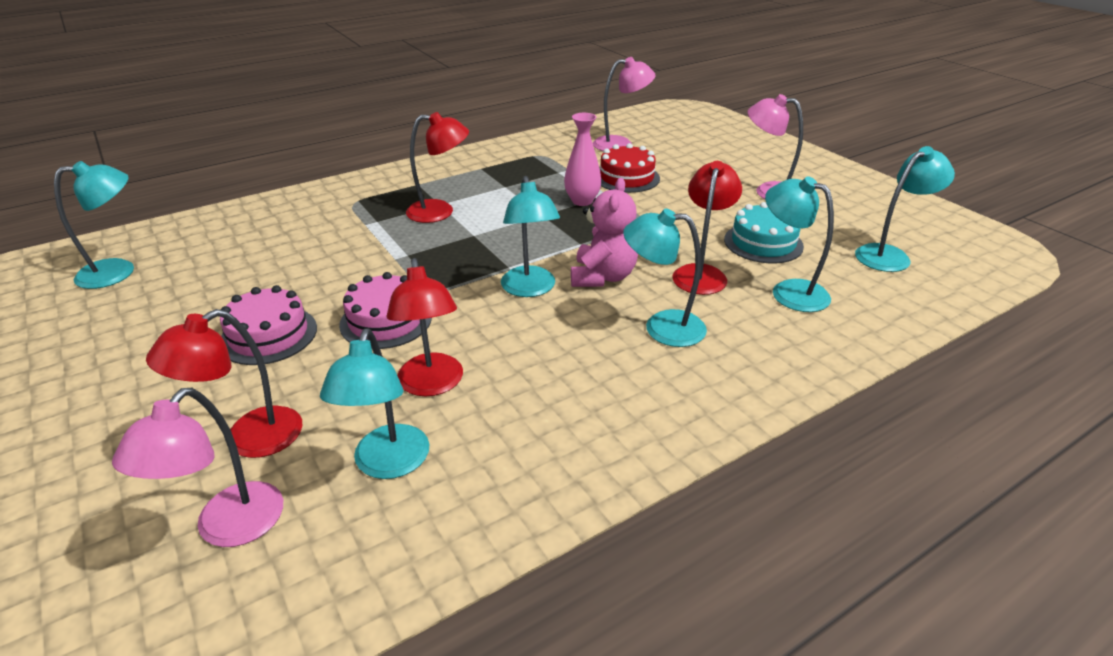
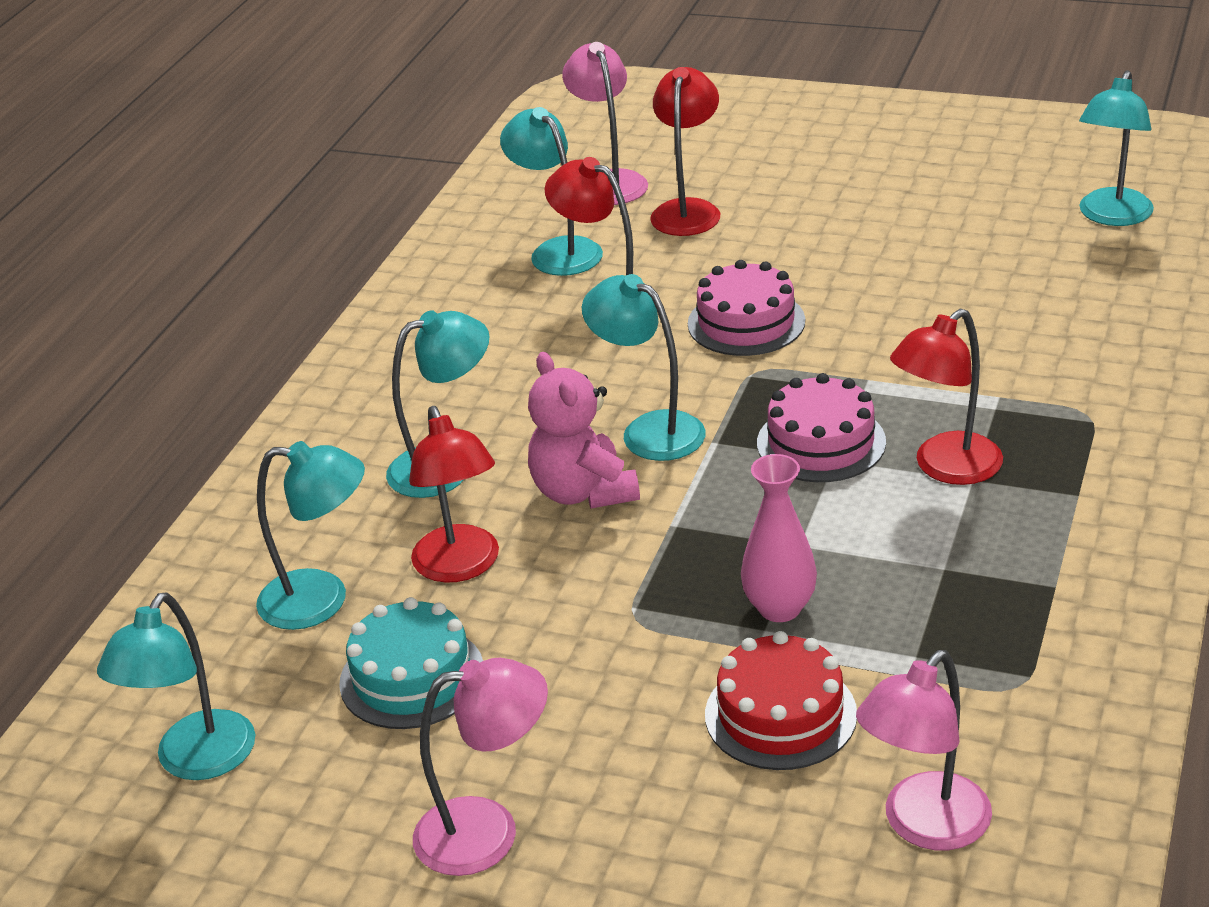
camera: 145 degrees right, 0 degrees up
(269, 335) = (829, 258): pink cake -> pink cake (821, 442)

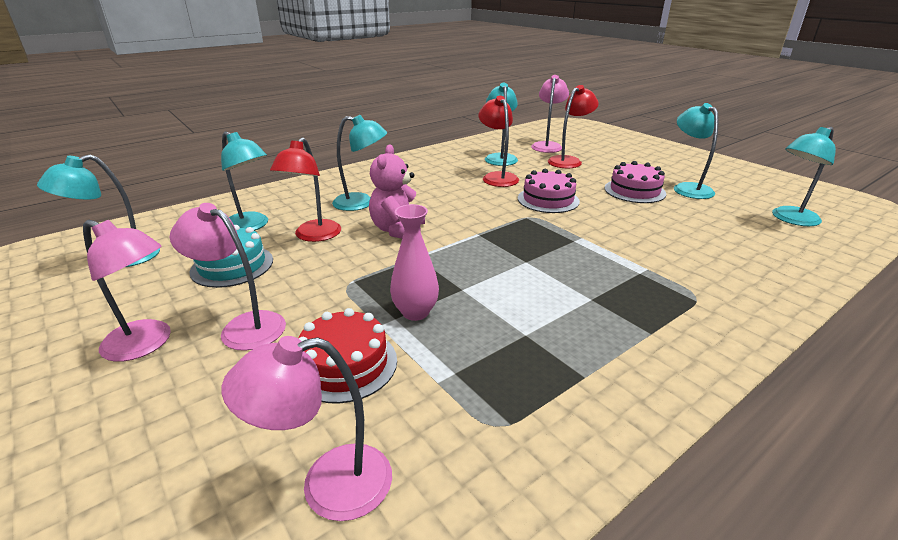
camera: 30 degrees right, 5 degrees down
(581, 743) = (243, 326): none -> pink lamp
(649, 430) = (456, 220): turquoise lamp -> turquoise lamp (687, 188)
(821, 442) = (527, 252): pink cake -> pink cake (634, 191)
(946, 468) = (581, 288): red lamp -> none

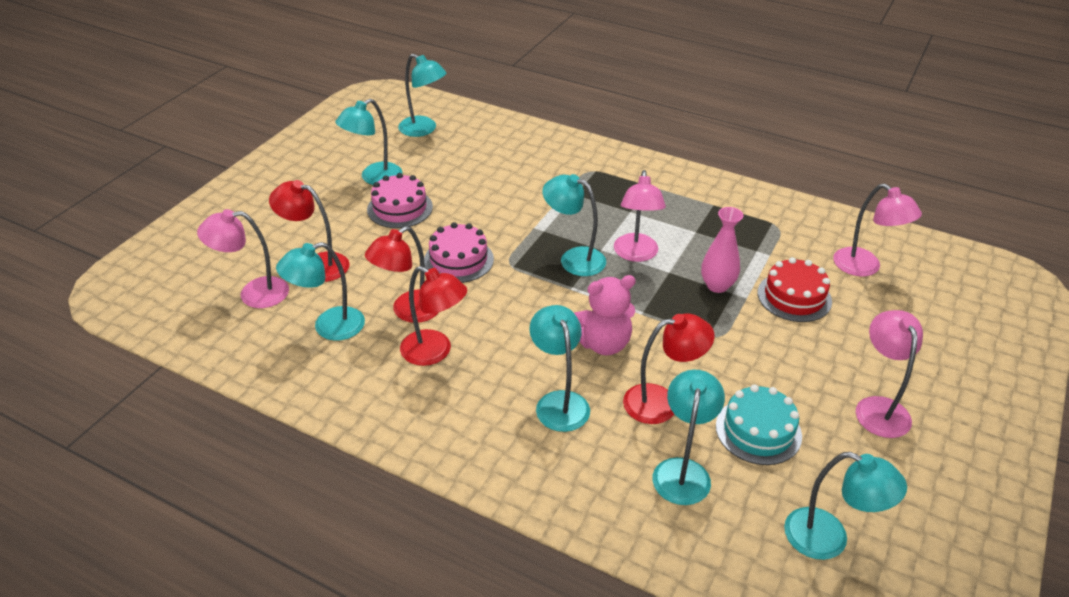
camera: 115 degrees left, 10 degrees up
(243, 326) = (813, 366): pink lamp -> pink lamp (636, 254)
(449, 178) = (435, 352): none -> red lamp
(519, 244) = (574, 259): none -> turquoise lamp

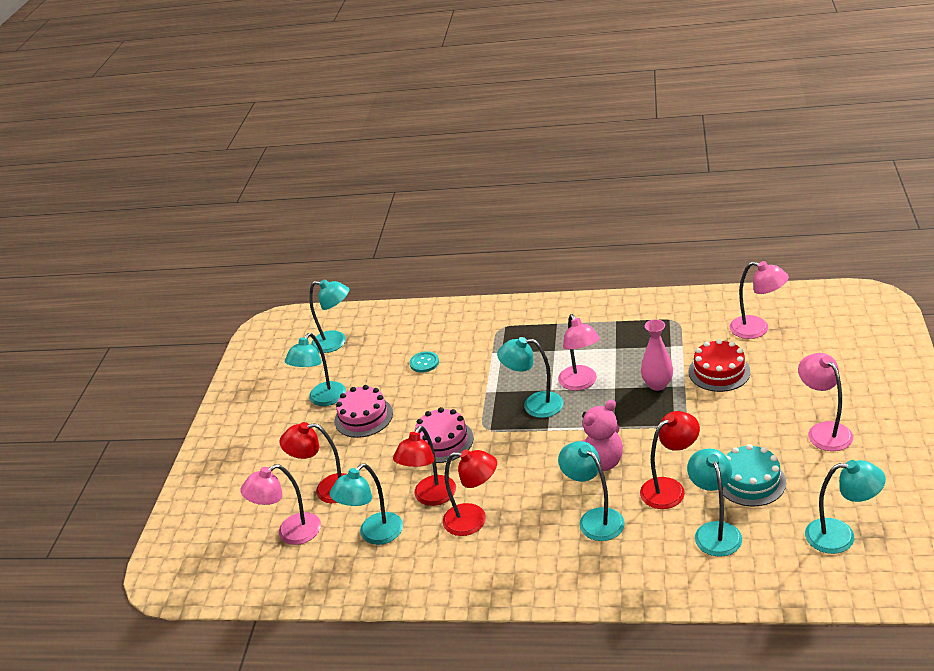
camera: 15 degrees left, 5 degrees down
(493, 178) = (424, 363): none -> turquoise button

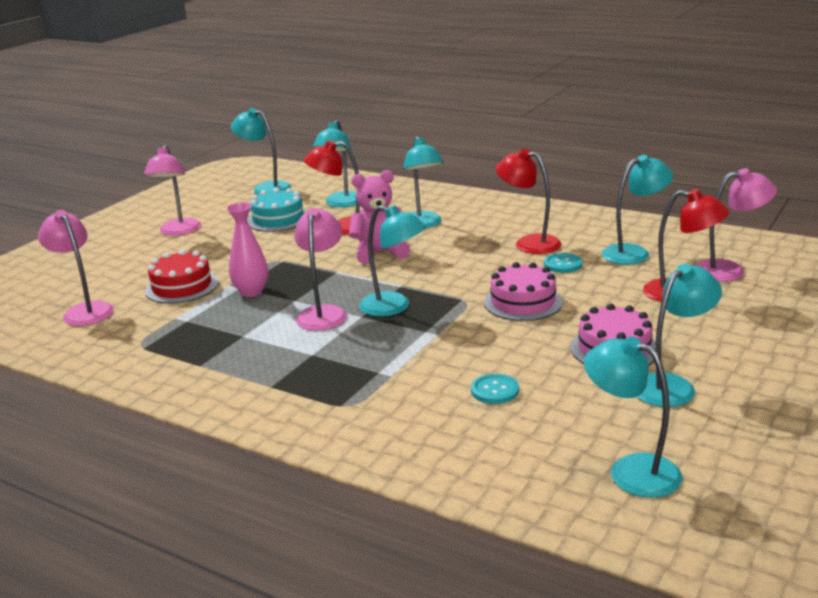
camera: 160 degrees left, 10 degrees down
(431, 497) = (563, 264): red lamp -> turquoise button

